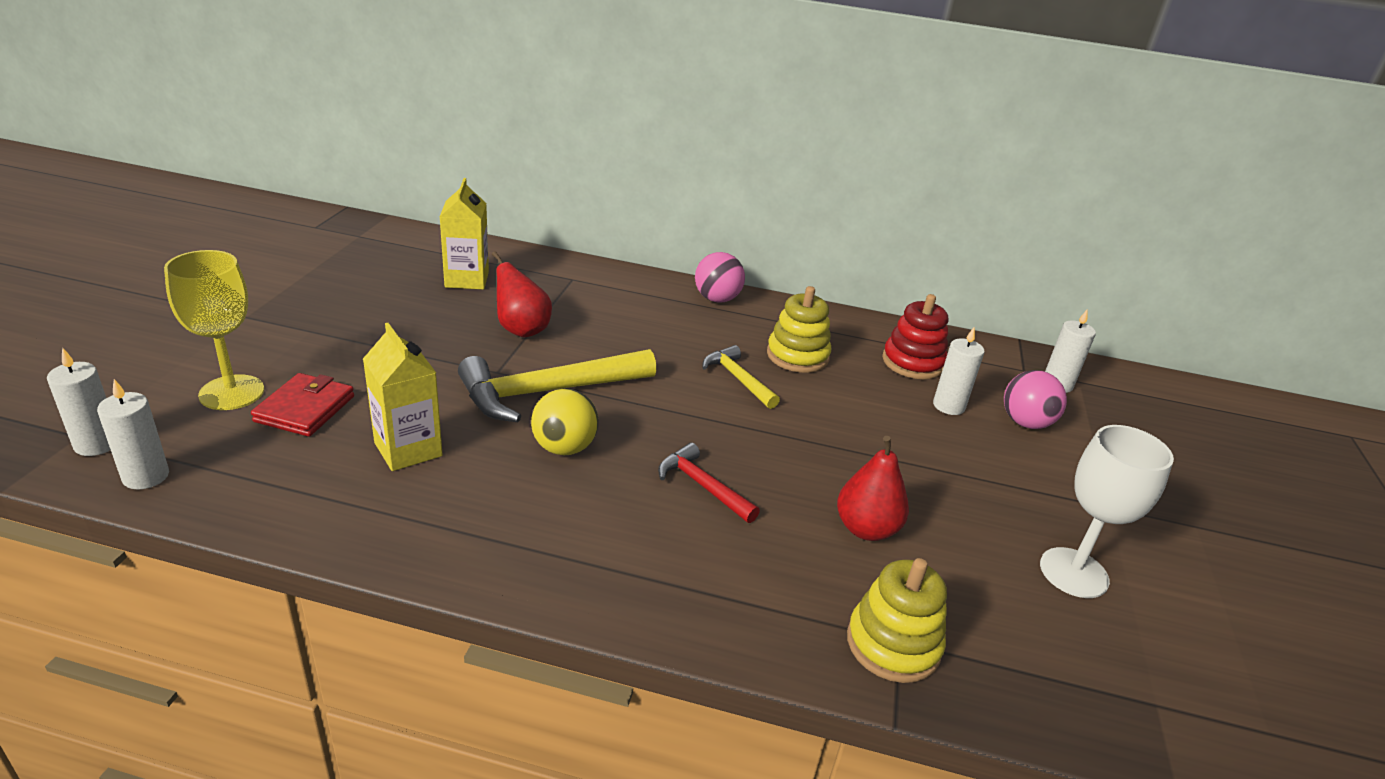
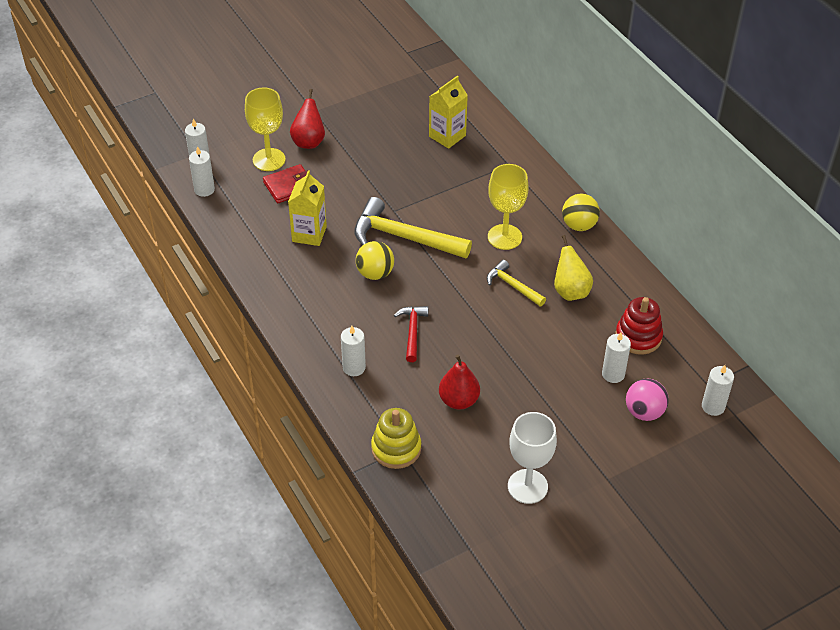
camera: 50 degrees right, 15 degrees up
(521, 330) = (436, 189): red pear -> red pear (309, 141)
(662, 340) = (504, 237): none -> yellow goblet
(693, 577) = (354, 367): none -> white candle
(717, 299) = (579, 225): pink ball -> yellow ball
(738, 379) = (513, 286): yellow hammer -> yellow hammer turned 60 degrees counterclockwise
(797, 356) = (570, 291): yellow stacking toy -> yellow pear

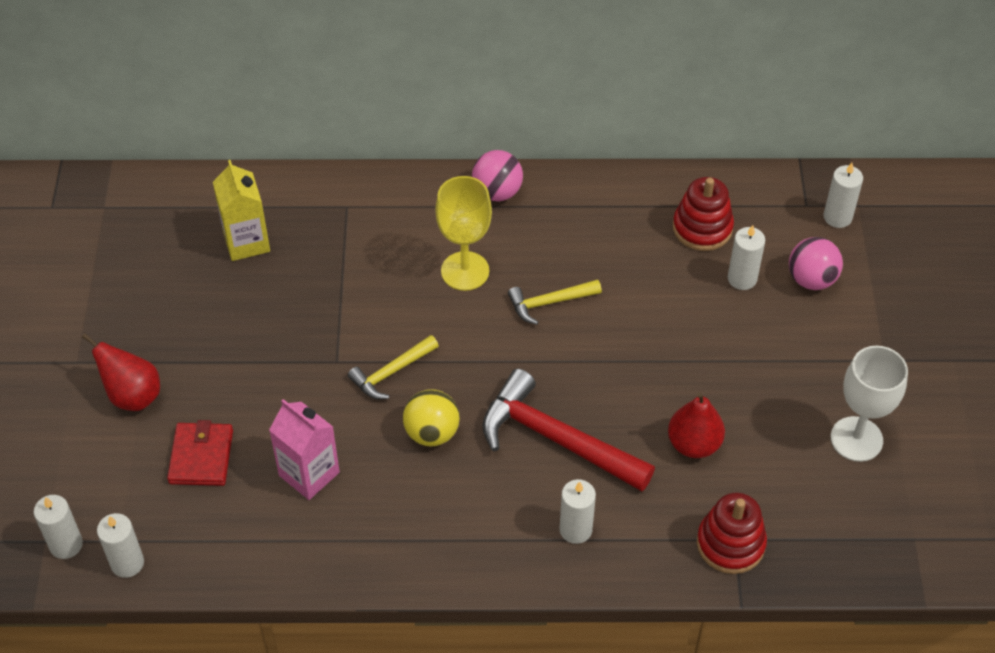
camera: 60 degrees left, 5 degrees up
(269, 160) = (130, 458): yellow goblet -> none
(309, 234) = (309, 474): yellow carton -> pink carton
(396, 448) = (730, 544): yellow stacking toy -> red stacking toy
(404, 237) = (391, 372): yellow hammer -> yellow hammer, size x0.54
(412, 332) = (556, 439): red hammer -> red hammer, size x1.86
(570, 291) = (595, 253): yellow pear -> none
(579, 225) = (497, 192): yellow ball -> pink ball

